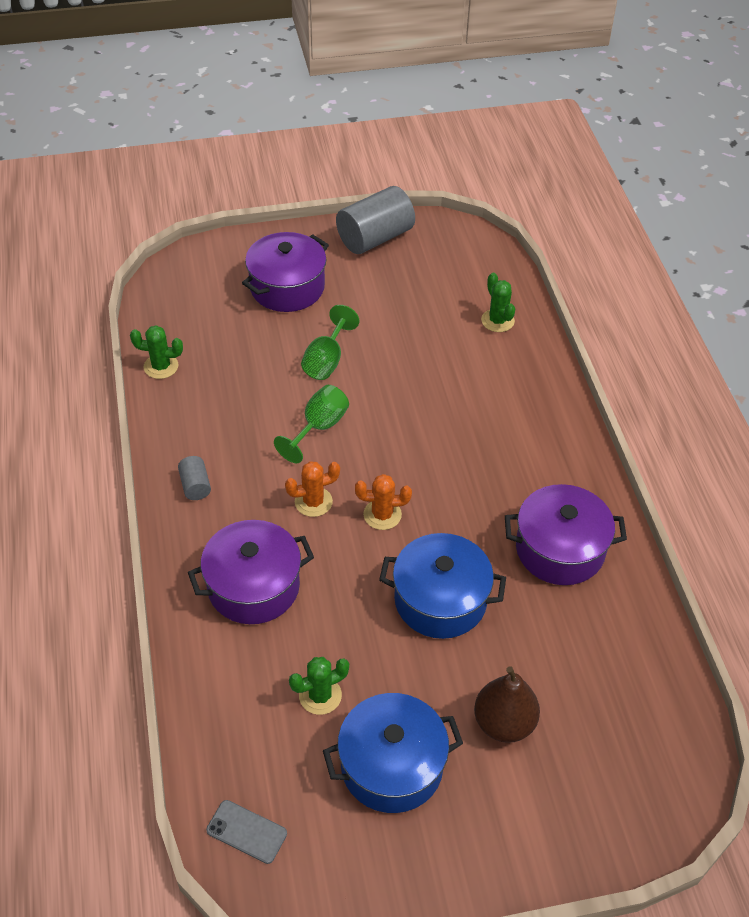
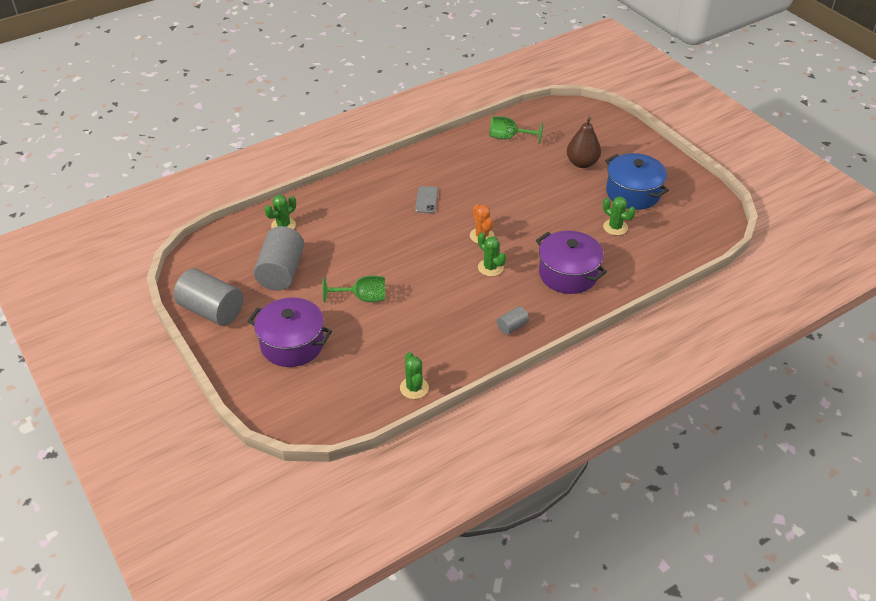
camera: 110 degrees left, 5 degrees down
(246, 831) = (704, 231): grey phone -> grey phone (426, 200)
(313, 502) = (490, 267): orange cactus -> green cactus
(319, 427) = (428, 283): green goblet -> green goblet (509, 137)
(410, 302) = (281, 272): none -> grey cylinder
(440, 600) = (526, 199): blue pot -> none
(559, 549) = (463, 165): purple pot -> none

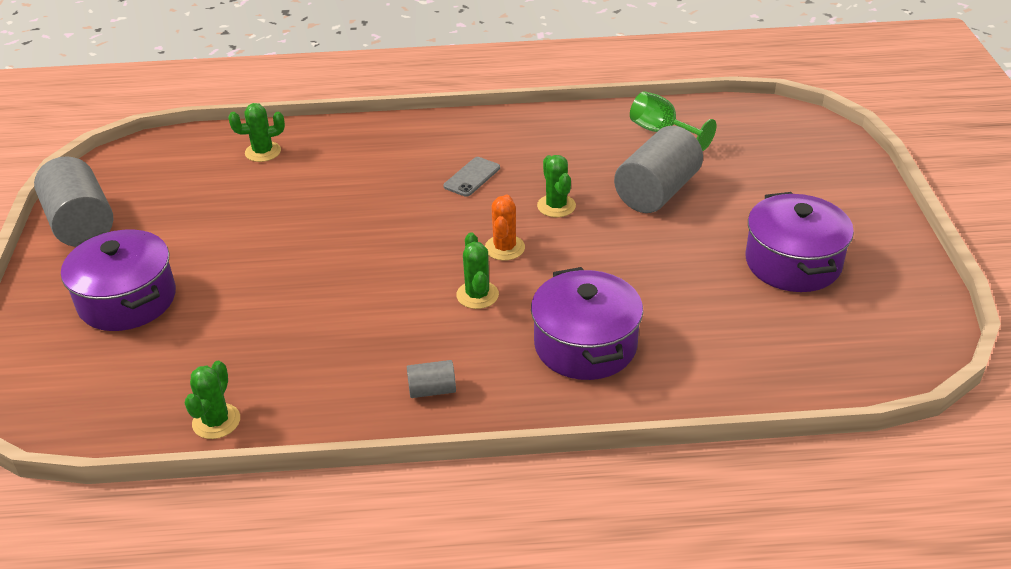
camera: 30 degrees right, 5 degrees down
(281, 272) = (205, 206): grey cylinder -> grey cylinder (657, 192)
(363, 298) = (269, 274): green goblet -> none
(582, 163) = (744, 196): brown pear -> none
(615, 227) = (720, 303): green cactus -> green cactus (556, 206)
(633, 193) = (793, 263): blue pot -> purple pot

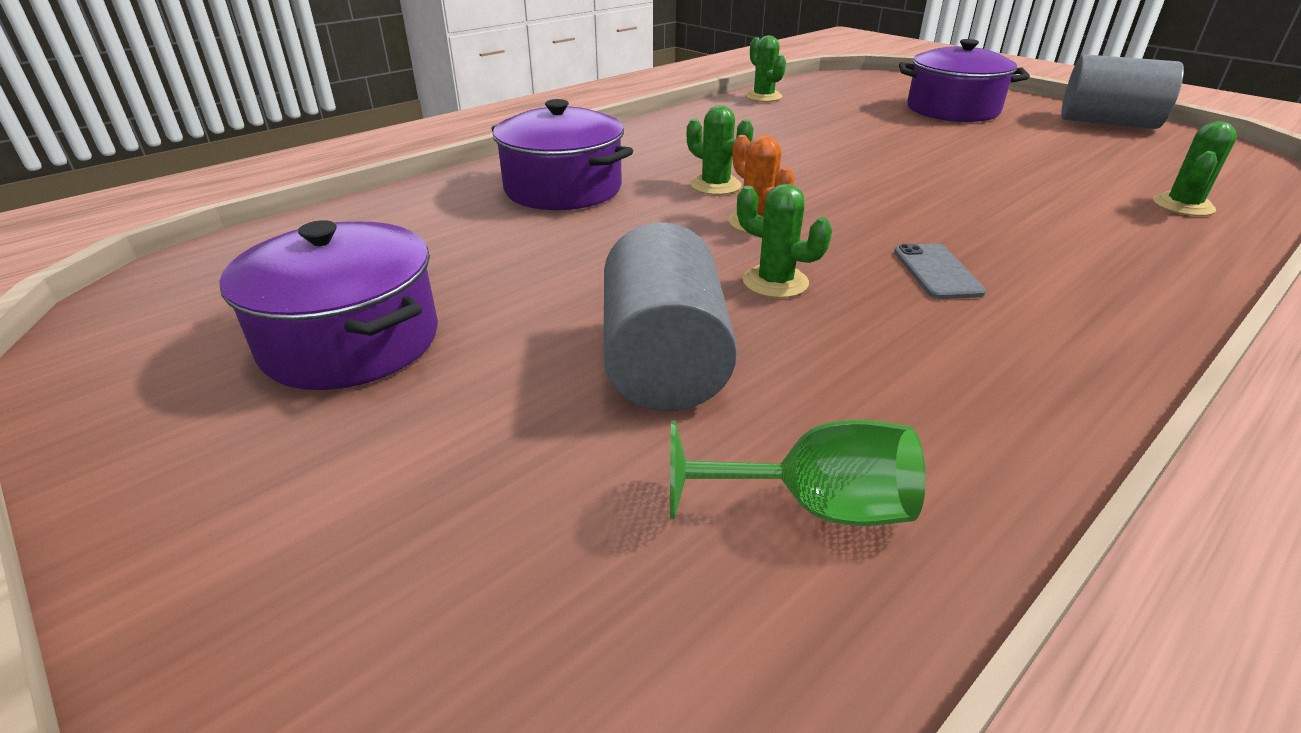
camera: 140 degrees right, 5 degrees down
(432, 390) = (654, 137): grey cylinder -> none

